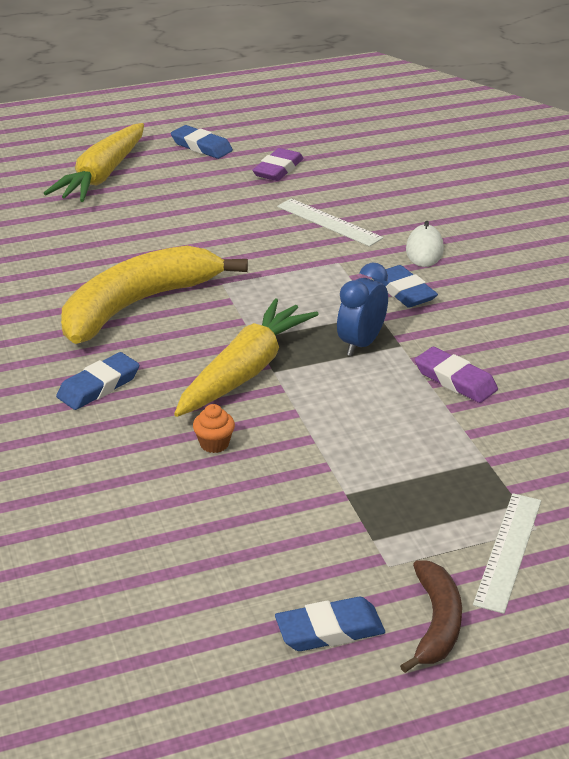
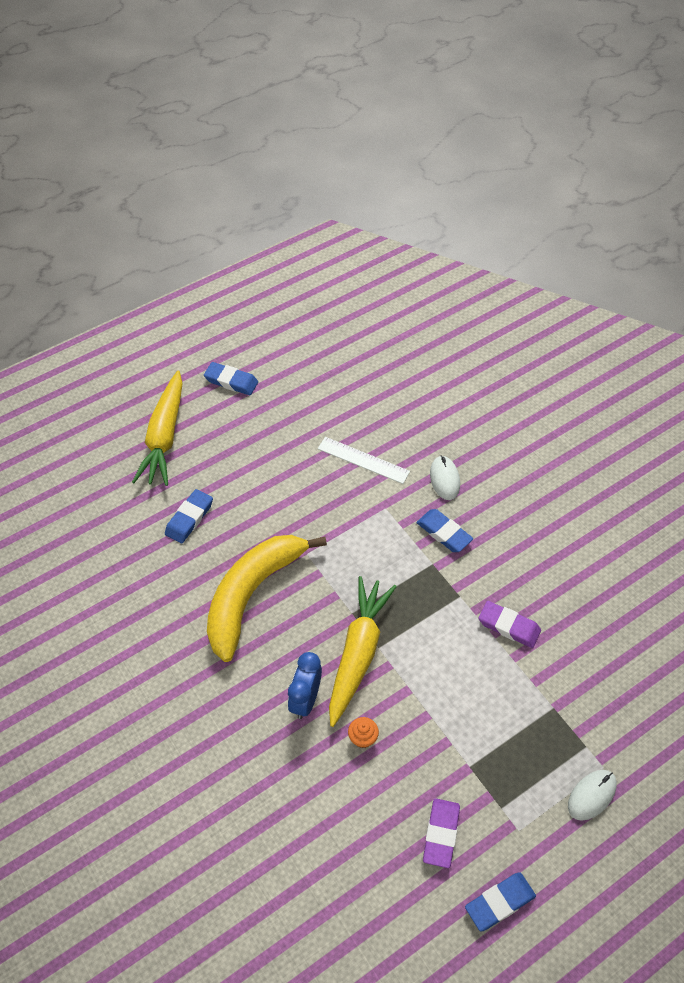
camera: 15 degrees left, 20 degrees up
(98, 386) = (257, 696): blue eraser -> blue eraser (189, 518)
(278, 169) = (302, 399): purple eraser -> purple eraser (441, 834)
(361, 344) = (431, 601): blue clock -> blue clock (305, 699)
(436, 623) = (565, 877): brown banana -> none
(508, 551) = (591, 795): white ruler -> white mouse

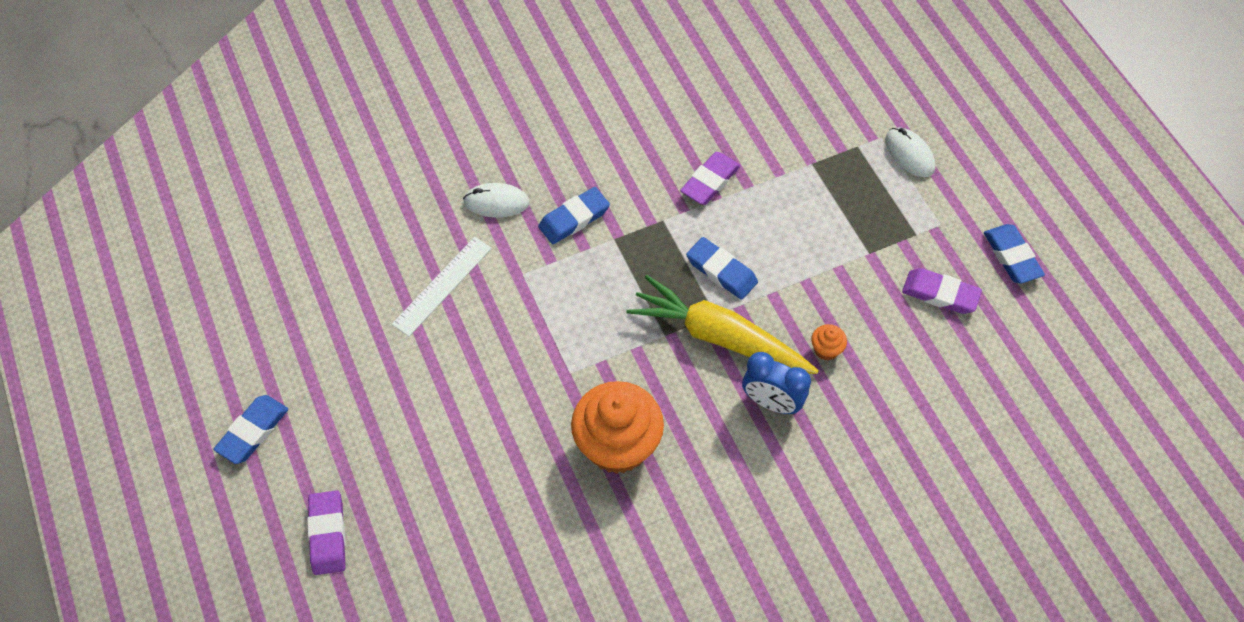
camera: 80 degrees left, 5 degrees up
(164, 436) = (327, 534): yellow carrot -> purple eraser
(189, 518) = (481, 512): blue eraser -> blue eraser (721, 271)
(252, 594) = (617, 445): yellow banana -> orange cupcake

